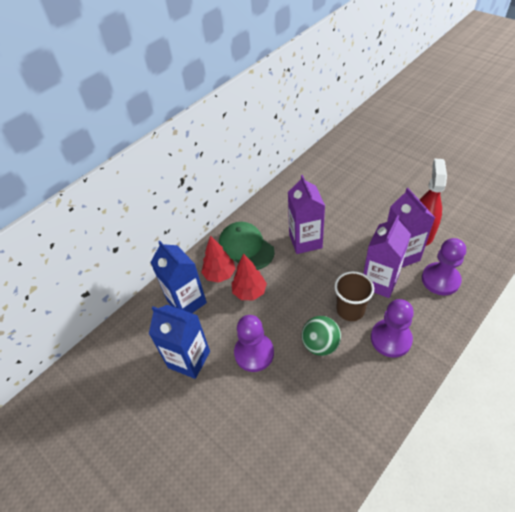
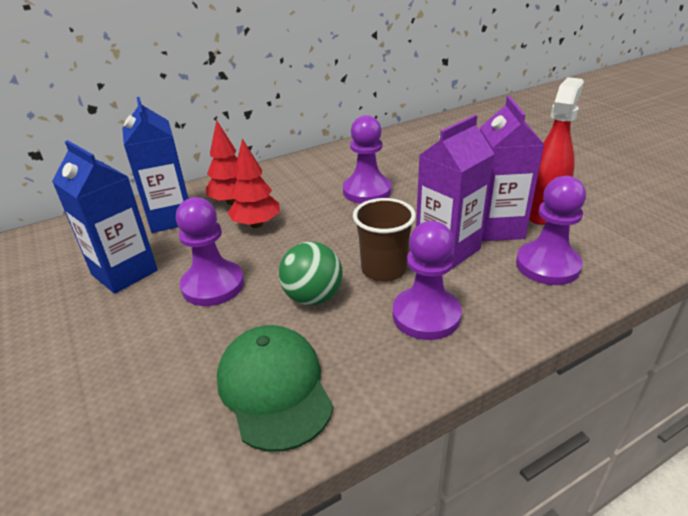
camera: 15 degrees right, 15 degrees down
(246, 247) = (284, 184): green cap -> green cap (274, 388)
(305, 241) = (367, 191): purple carton -> purple pawn

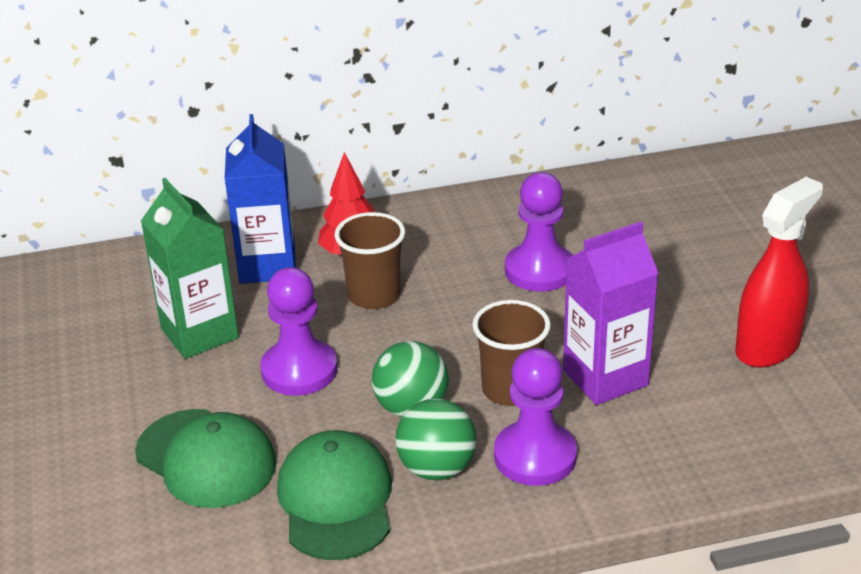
camera: 15 degrees right, 0 degrees up
(124, 272) = (199, 333): blue carton -> green carton
(145, 374) = (206, 459): none -> green cap
(256, 224) = (374, 295): red tree -> brown cup
(352, 341) = (437, 468): none -> green ball
(496, 228) = (687, 359): purple carton -> none
(547, 265) = (721, 424): purple pawn -> none

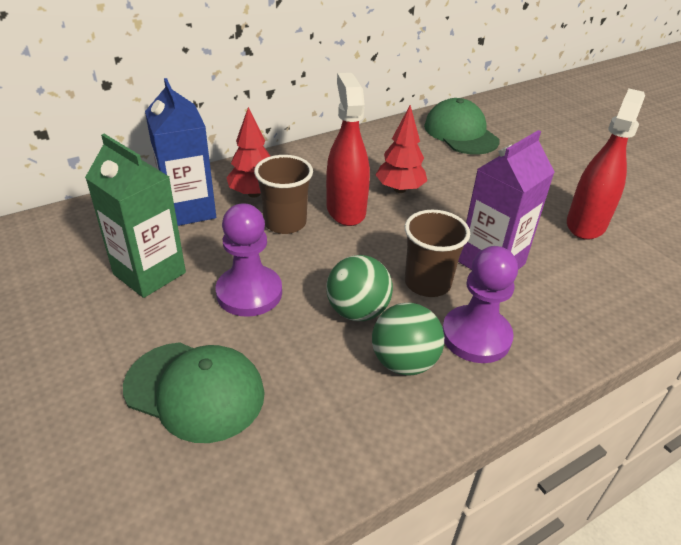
camera: 20 degrees left, 5 degrees up
(336, 500) = (331, 410): green cap -> green cap (461, 133)
(456, 288) = (346, 210): none -> red spray bottle
(539, 270) = (400, 189): purple pawn -> red tree

